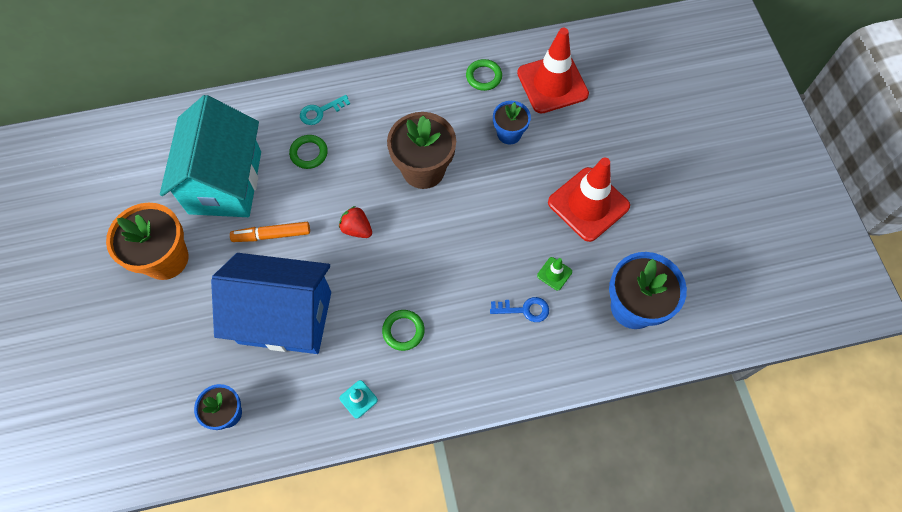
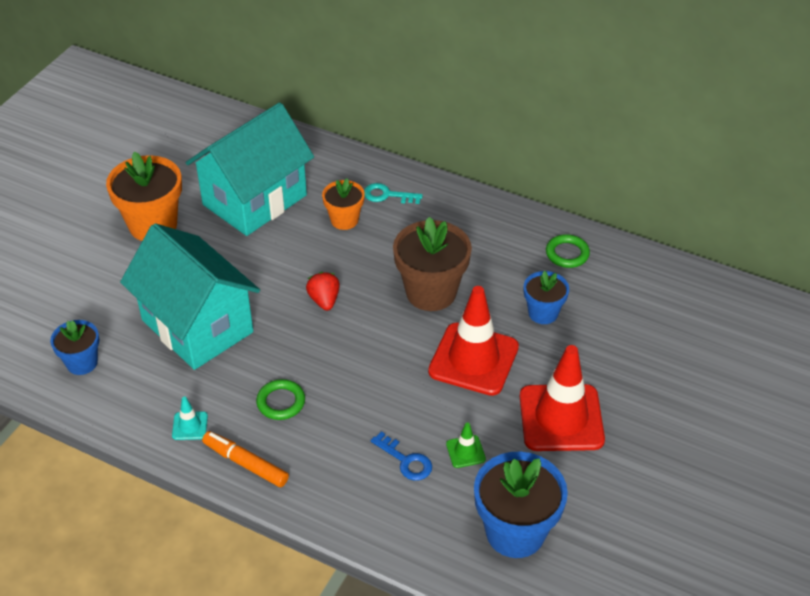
camera: 40 degrees right, 20 degrees down
(272, 235) = (250, 260): orange marker -> orange marker (245, 463)
(285, 317) = (197, 326): blue house -> turquoise house
(309, 153) = (344, 220): green ring -> orange flower pot
(552, 84) = (631, 298): red traffic cone -> red traffic cone (473, 359)

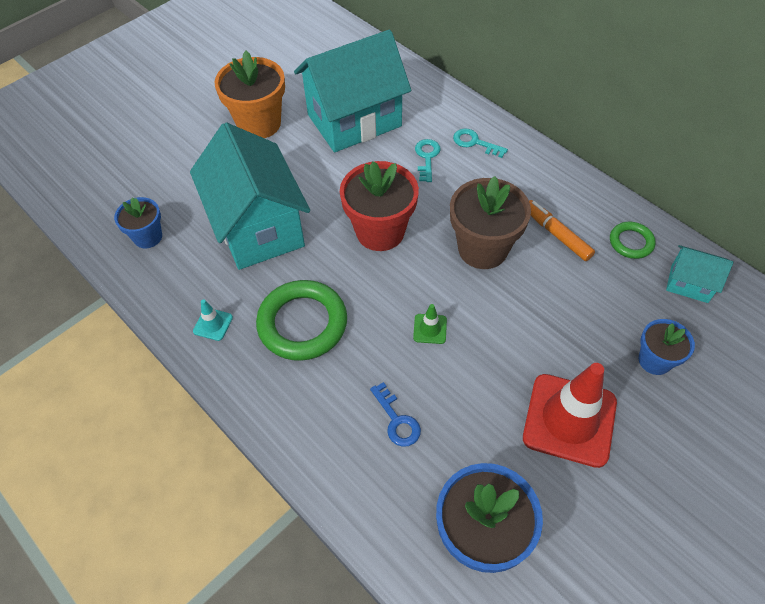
camera: 20 degrees right, 10 degrees up
(245, 463) = (246, 377): orange marker -> orange marker (556, 234)
(281, 402) = (302, 323): green ring -> green ring, size x1.90
(324, 300) = (380, 231): red strawberry -> red flower pot
(344, 220) = (427, 157): orange flower pot -> turquoise key
(465, 451) = (459, 428): green traffic cone -> green traffic cone (430, 329)
(473, 359) = (501, 330): red traffic cone -> none
(543, 313) = (587, 299): blue flower pot -> blue flower pot (654, 360)
(630, 277) = (689, 284): none -> turquoise house

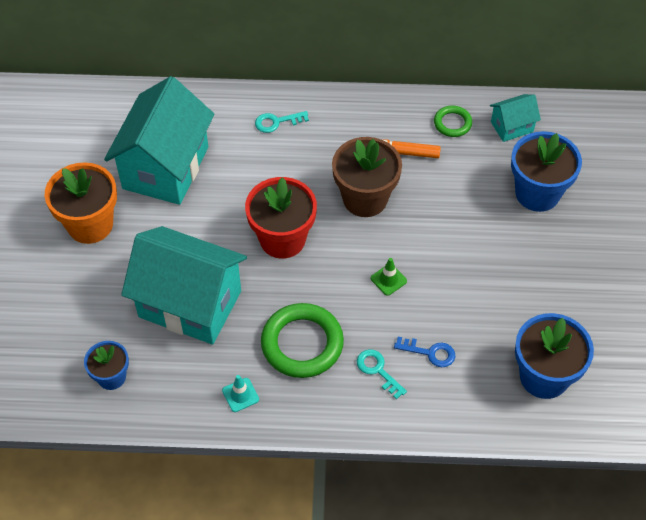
camera: 45 degrees left, 0 degrees up
(427, 157) = (254, 158): turquoise key -> turquoise key (378, 370)
(569, 420) = (526, 268): red traffic cone -> none
(654, 360) = (537, 193): blue flower pot -> blue flower pot, size x1.72

